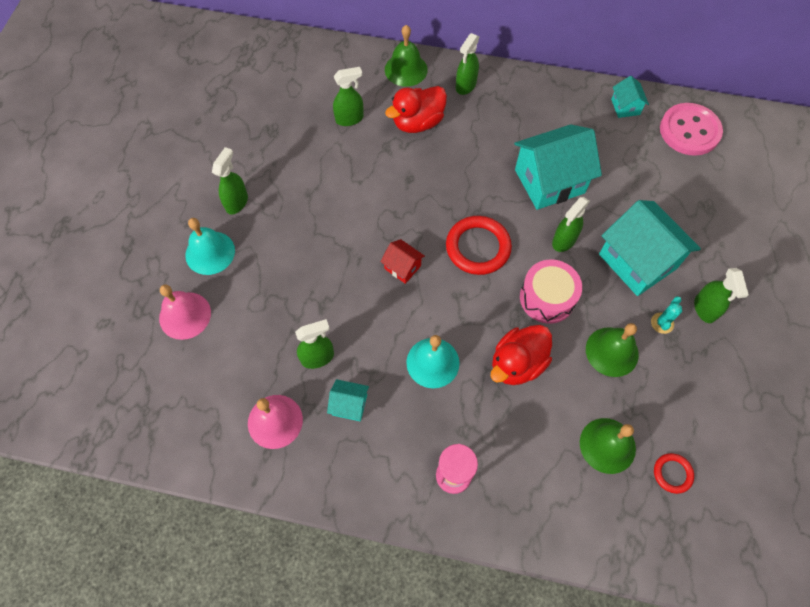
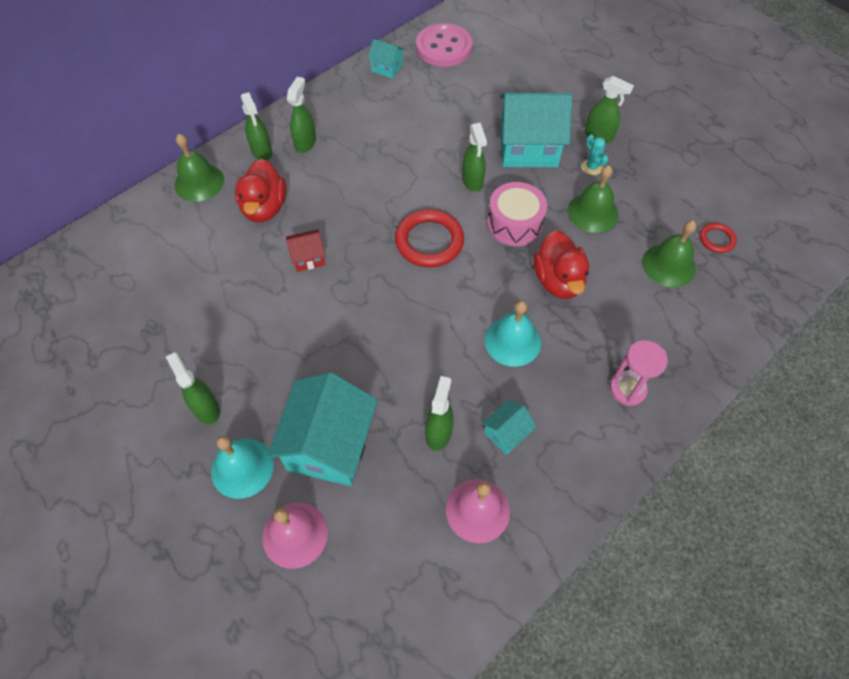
camera: 55 degrees left, 5 degrees down
(350, 119) = (207, 256): green spray bottle -> green spray bottle (305, 143)
(402, 267) = (401, 308): red house -> red house (308, 258)
(549, 181) = (410, 155): turquoise house -> turquoise house (329, 445)

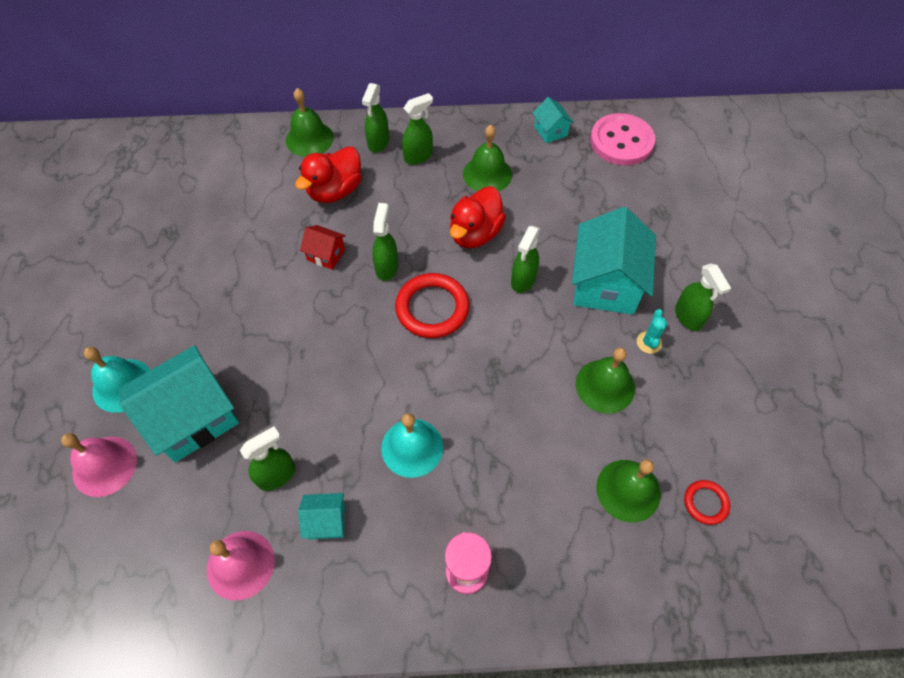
camera: 40 degrees right, 0 degrees up
(206, 408) = (144, 320): green spray bottle -> green spray bottle (386, 267)
(372, 124) = (487, 174): none -> green bell
(514, 224) = (521, 345): pink drum -> none
(528, 148) = (605, 284): turquoise house -> turquoise house turned 60 degrees clockwise
(558, 280) = (507, 425): red duck -> red duck (475, 233)

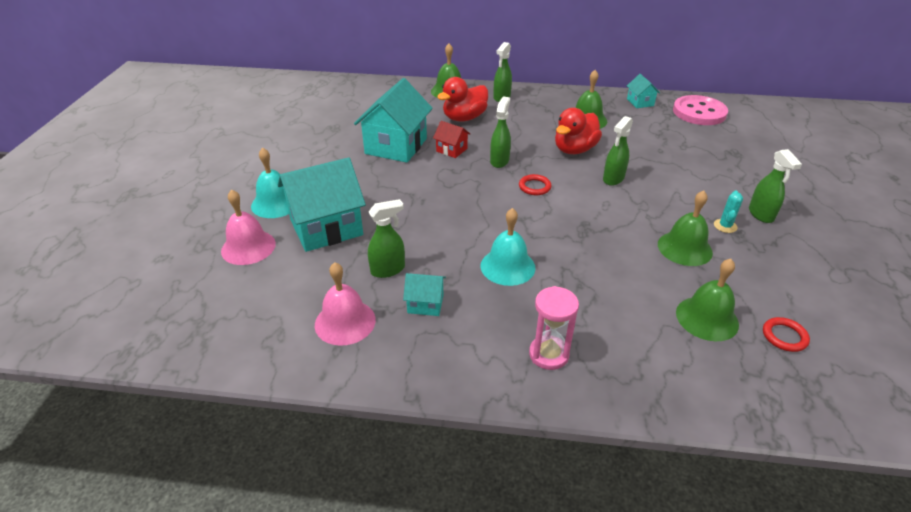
camera: 10 degrees right, 20 degrees down
(418, 156) = (532, 106): green spray bottle -> none
(432, 308) = (534, 187): red ring -> red ring, size x0.52
(605, 284) = (685, 188): turquoise house -> turquoise house (396, 146)

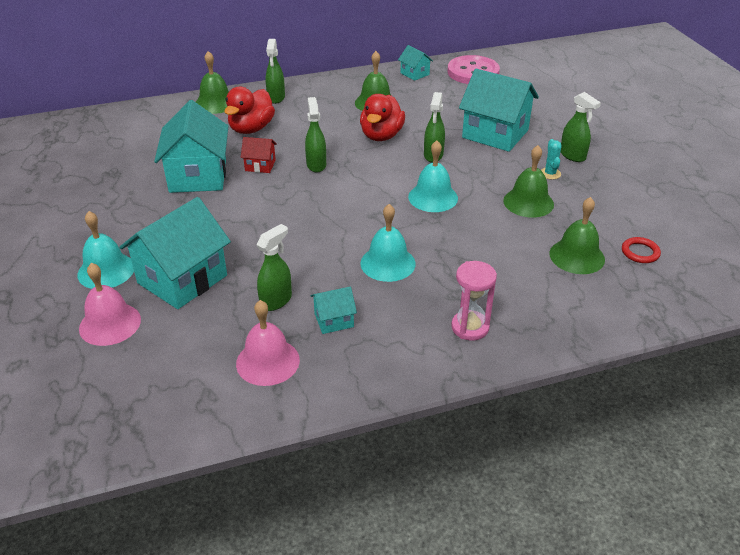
camera: 25 degrees left, 0 degrees up
(534, 187) = (366, 182): red ring -> none
(589, 217) = (433, 197): none -> turquoise bell
(688, 173) = (495, 134): none -> turquoise house

